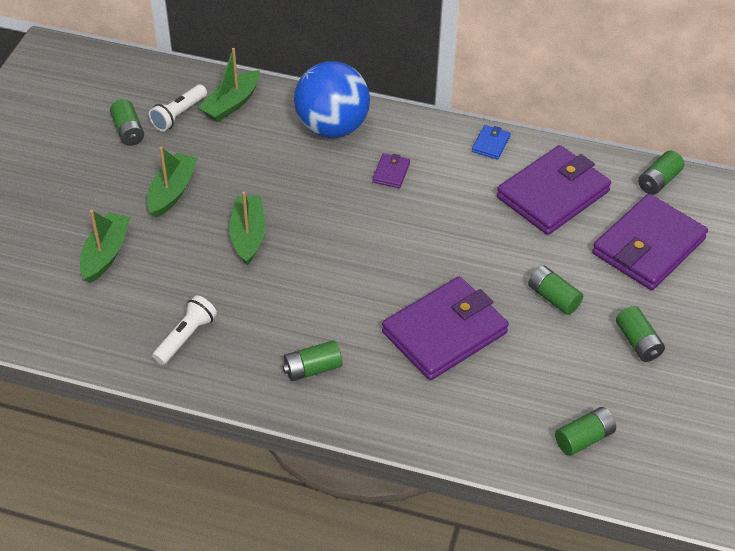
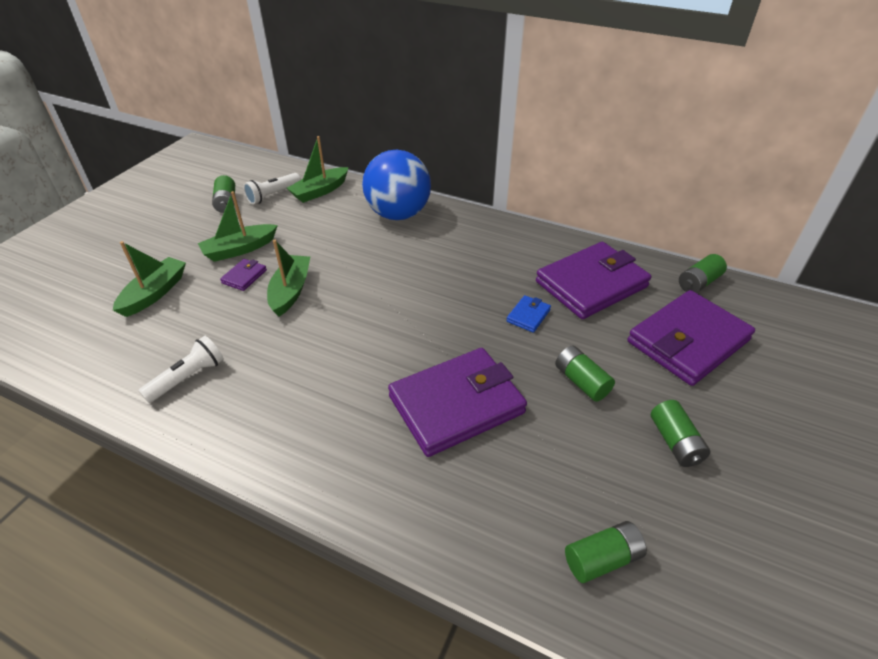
camera: 10 degrees right, 5 degrees down
(172, 191) = (240, 249): green boat -> green boat turned 150 degrees counterclockwise
(312, 369) = (302, 427): green battery -> none
(391, 173) = (440, 252): purple wallet -> purple wallet (244, 276)
(491, 144) = (537, 238): blue wallet -> blue wallet (528, 316)

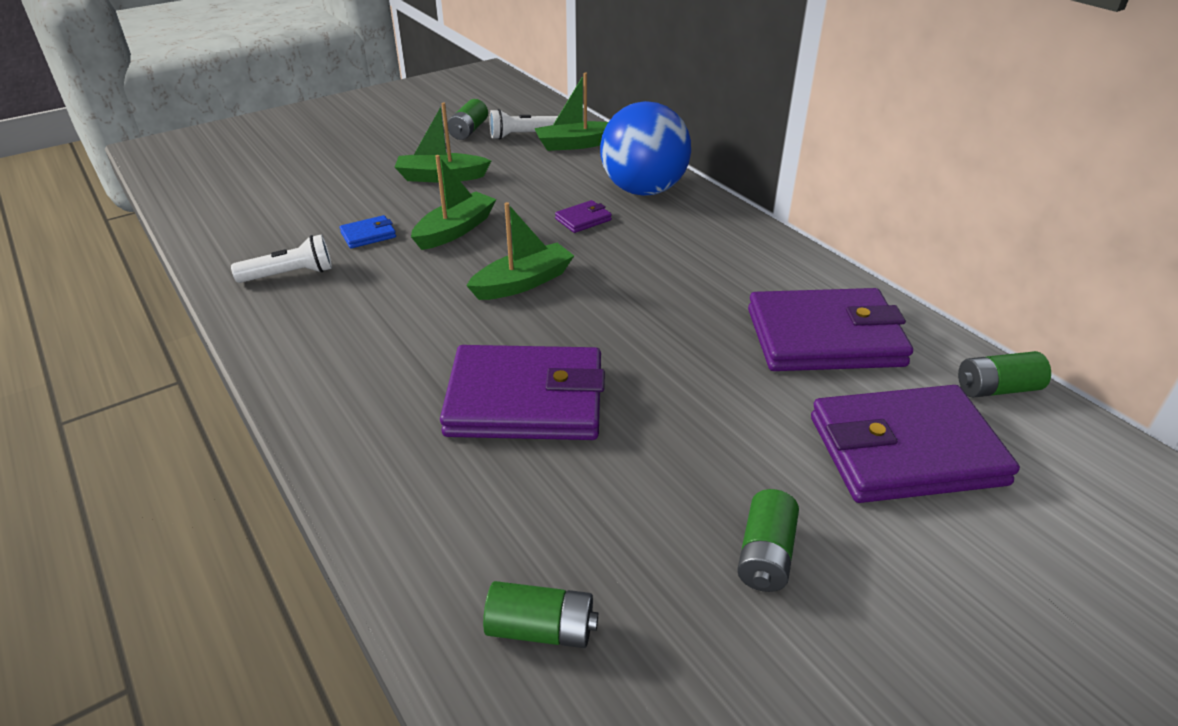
camera: 30 degrees right, 5 degrees down
(154, 293) = (328, 192): green boat -> green boat (523, 282)
(244, 276) = (422, 203): purple wallet -> purple wallet (583, 219)
(528, 316) = (702, 343): blue wallet -> blue wallet (368, 235)
(581, 381) = (702, 437): green battery -> none

